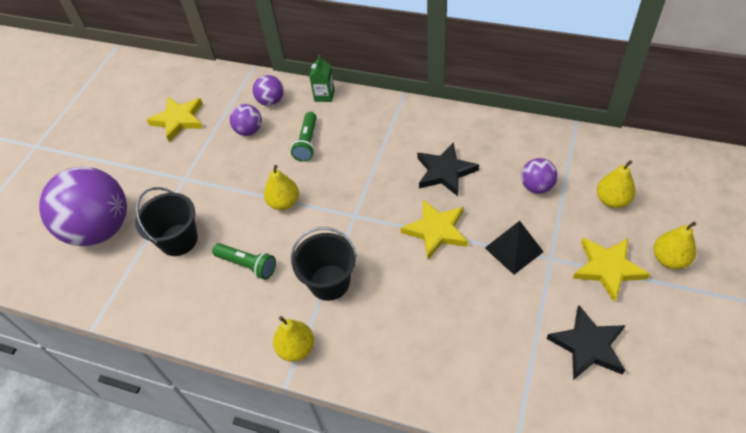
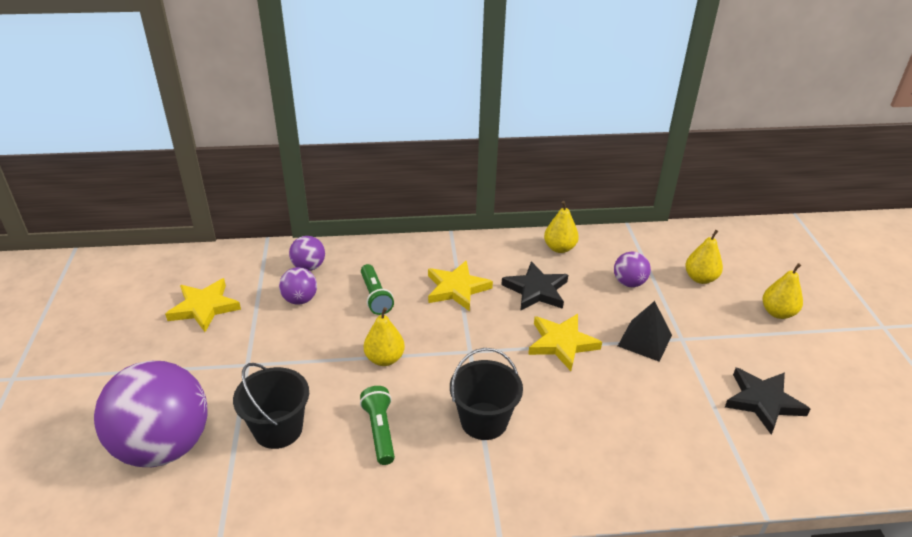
camera: 30 degrees left, 15 degrees down
(247, 265) = (380, 431): green flashlight -> green flashlight turned 105 degrees counterclockwise
(296, 348) = (489, 496): yellow pear -> yellow pear (559, 248)
(324, 95) = (367, 249): green carton -> none
(608, 268) = (735, 334): yellow star -> yellow star (457, 289)

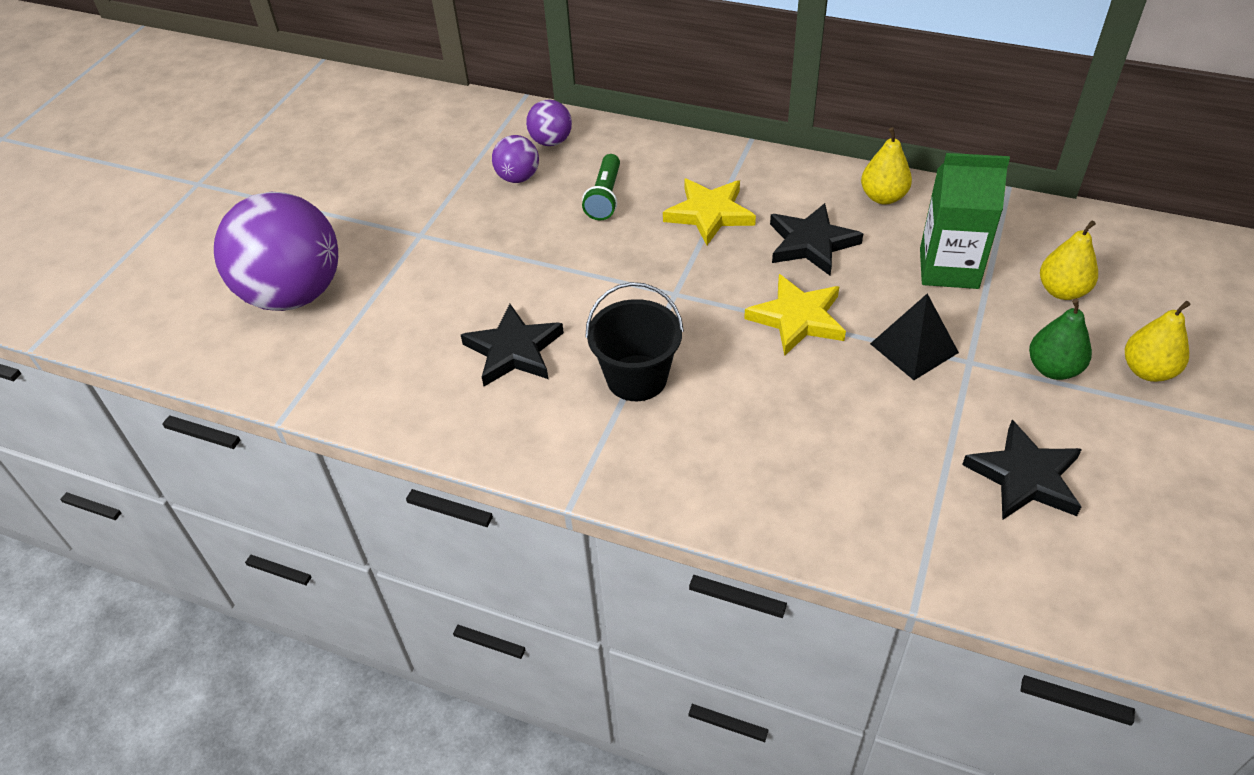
camera: 30 degrees right, 10 degrees up
(204, 307) = (412, 159): yellow star -> none
(278, 429) = (410, 313): black bucket -> none
(380, 431) = (513, 350): green flashlight -> black star
(384, 359) = (569, 272): yellow pear -> none
(629, 283) = (948, 268): purple ball -> green carton
(729, 328) = (1053, 369): none -> green pear

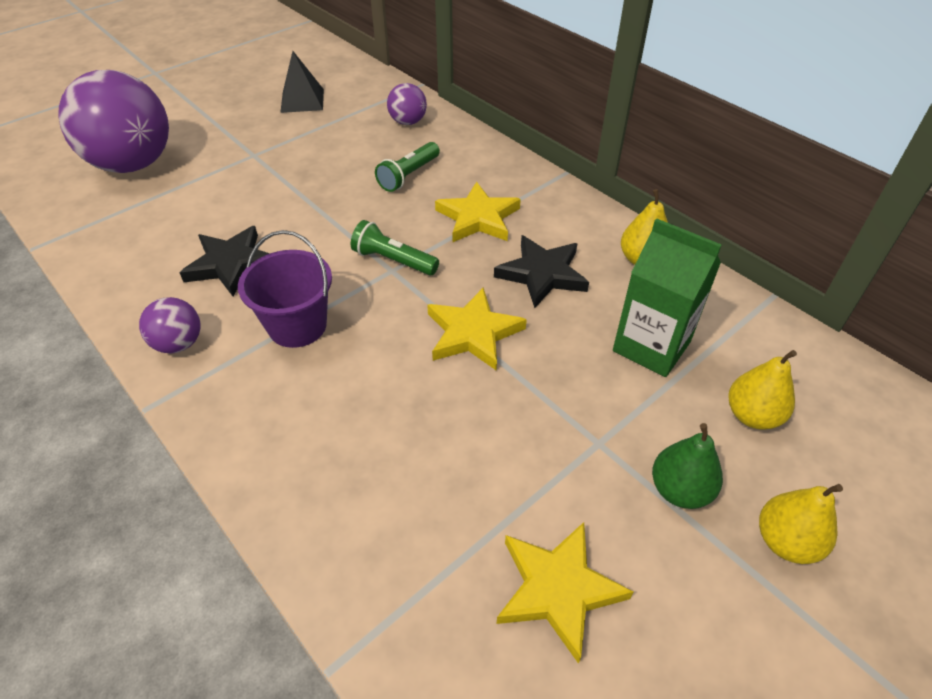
camera: 25 degrees right, 0 degrees up
(518, 178) = (359, 139): purple ball -> purple ball (179, 344)
(636, 378) = (297, 326): black bucket -> purple bucket
(668, 284) = (393, 260): none -> green flashlight
(914, 348) = (555, 405): black pyramid -> black pyramid (302, 100)
(1025, 476) = (558, 589): black star -> yellow star

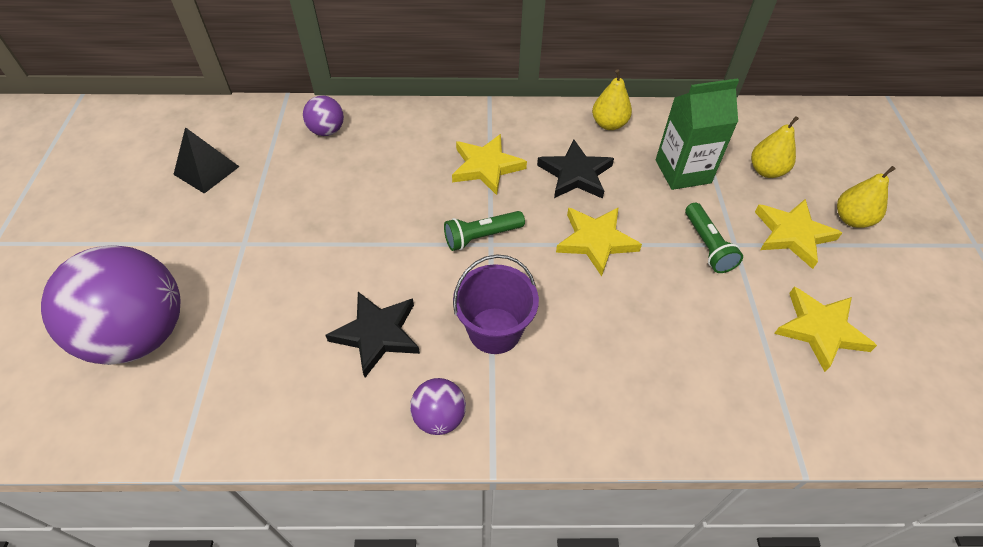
camera: 50 degrees left, 5 degrees up
(408, 175) = (394, 171): green flashlight -> green flashlight (707, 246)
(680, 490) = (792, 235): green pear -> yellow star

